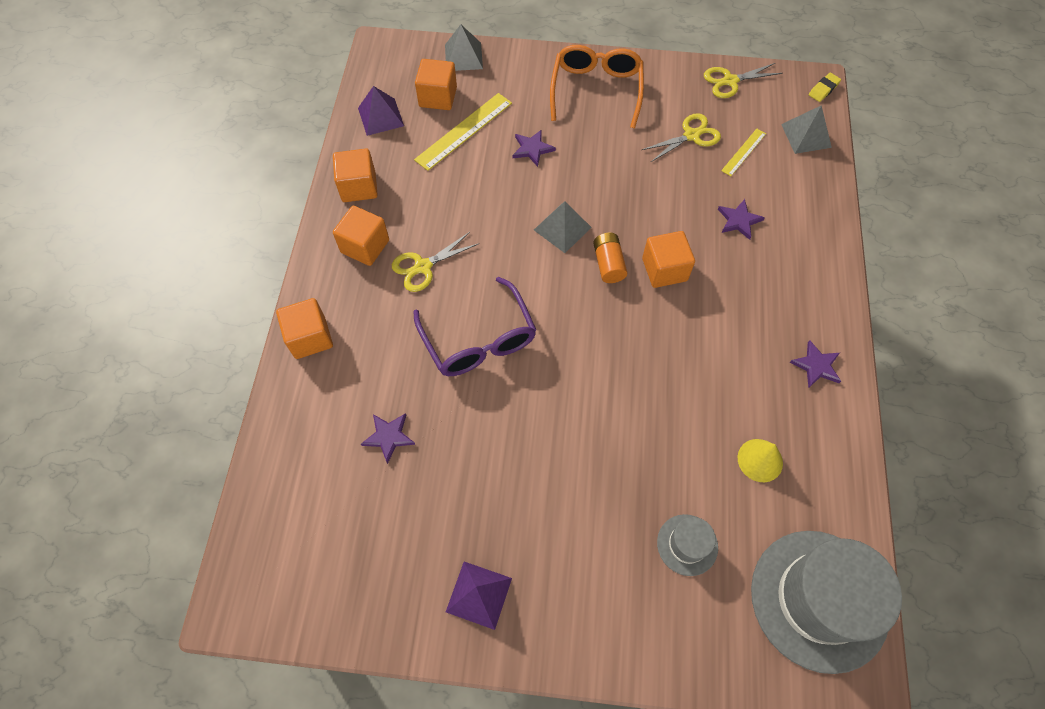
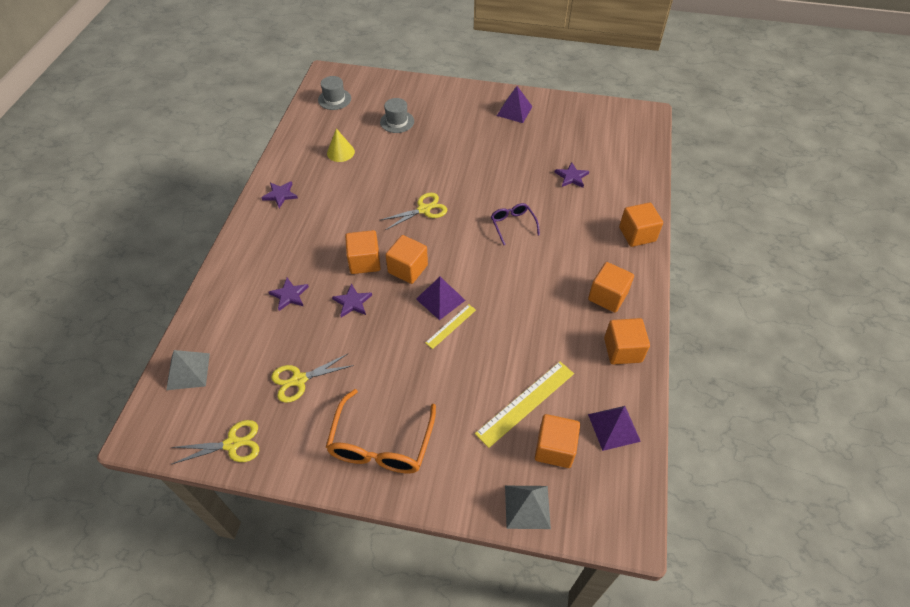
camera: 175 degrees left, 10 degrees down
(423, 267) = (557, 277): yellow scissors -> yellow scissors (424, 209)
(479, 340) = (512, 224): purple glasses -> purple glasses, size x0.55
(532, 149) = (458, 377): purple star -> purple star (352, 302)
(562, 228) = (440, 299): grey pyramid -> purple pyramid
(608, 264) = (408, 269): orange battery -> orange cube
(744, 152) = (256, 358): yellow ruler -> yellow ruler (451, 326)
(819, 599) = (334, 99): grey hat -> grey hat, size x0.46
(823, 89) = (139, 424): yellow eraser -> none

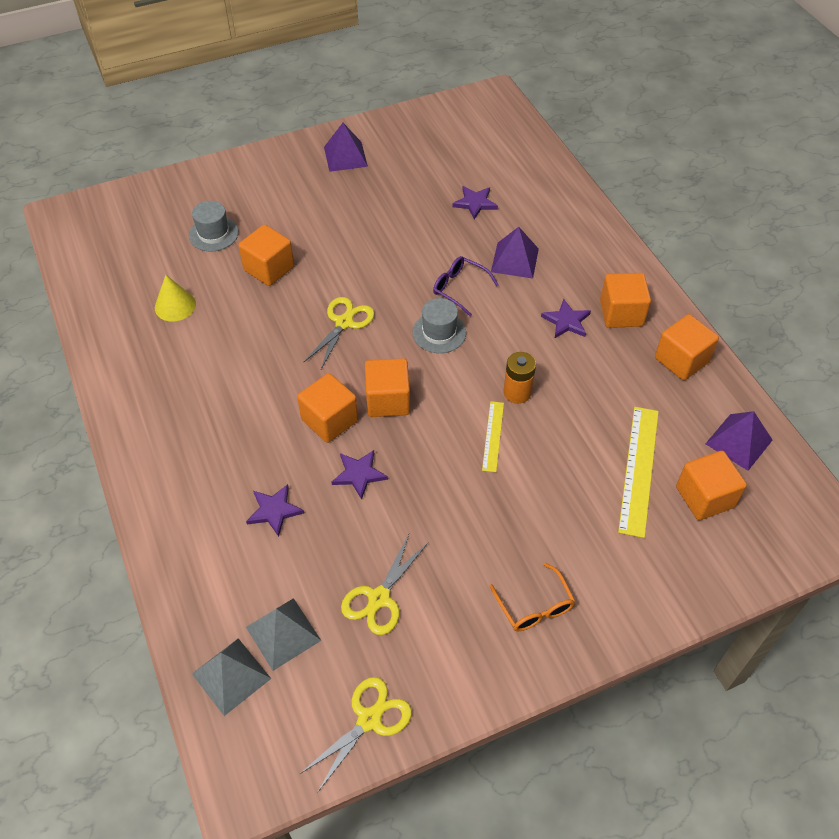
camera: 35 degrees left, 0 degrees up
(280, 195) = (144, 398): purple star -> purple star (566, 321)
(334, 99) = (103, 243): grey hat -> grey hat (439, 332)
(381, 444) = (535, 607): orange glasses -> orange glasses, size x0.55
(440, 299) = (455, 413): purple pyramid -> purple pyramid (514, 260)
(490, 308) = (517, 392): none -> orange battery
(527, 507) = (730, 570): grey pyramid -> grey pyramid (283, 633)
(637, 234) = (594, 232): orange cube -> orange cube (269, 268)

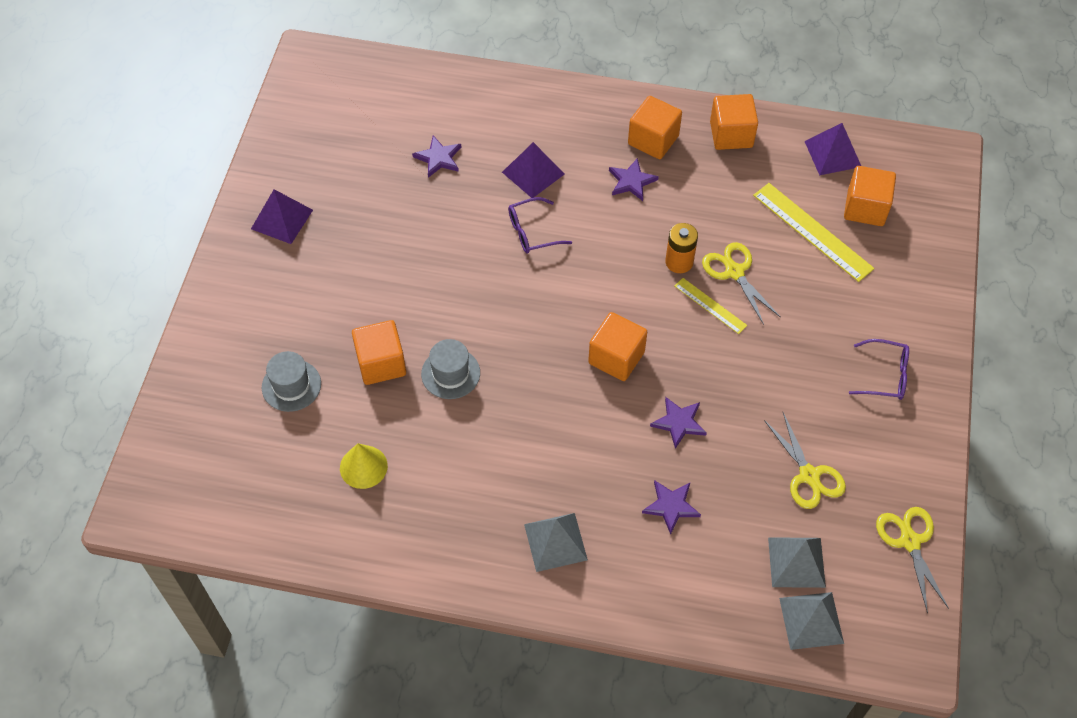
camera: 55 degrees left, 5 degrees up
(188, 451) = (555, 542): none -> grey pyramid
(329, 420) = (605, 413): orange cube -> none
(344, 323) = (501, 341): yellow scissors -> yellow scissors (734, 272)
(439, 332) = (571, 277): grey hat -> grey hat (450, 373)
(535, 607) = (885, 375): orange glasses -> purple glasses

